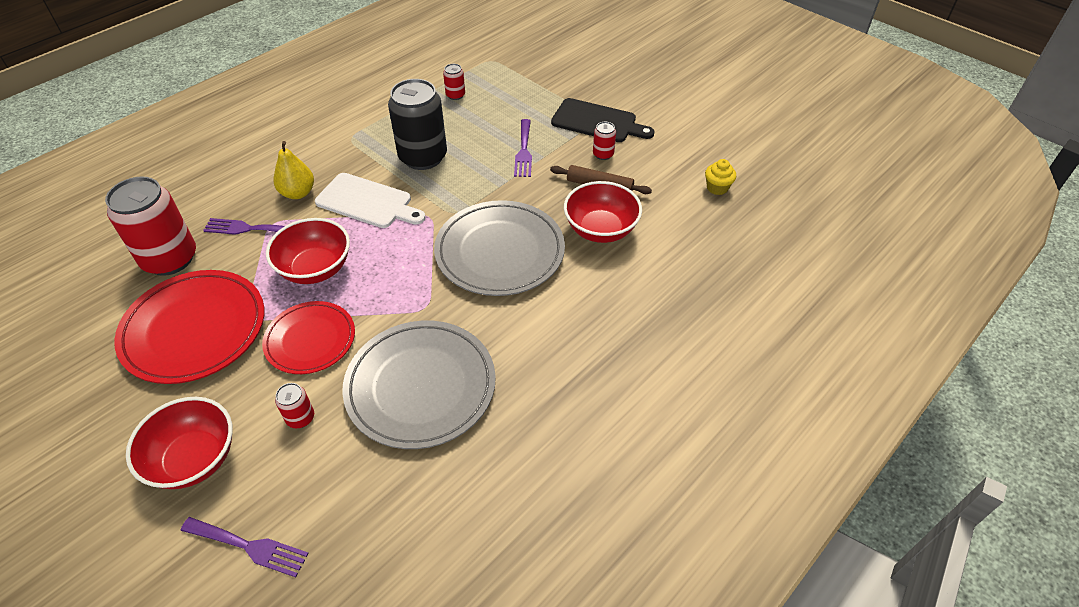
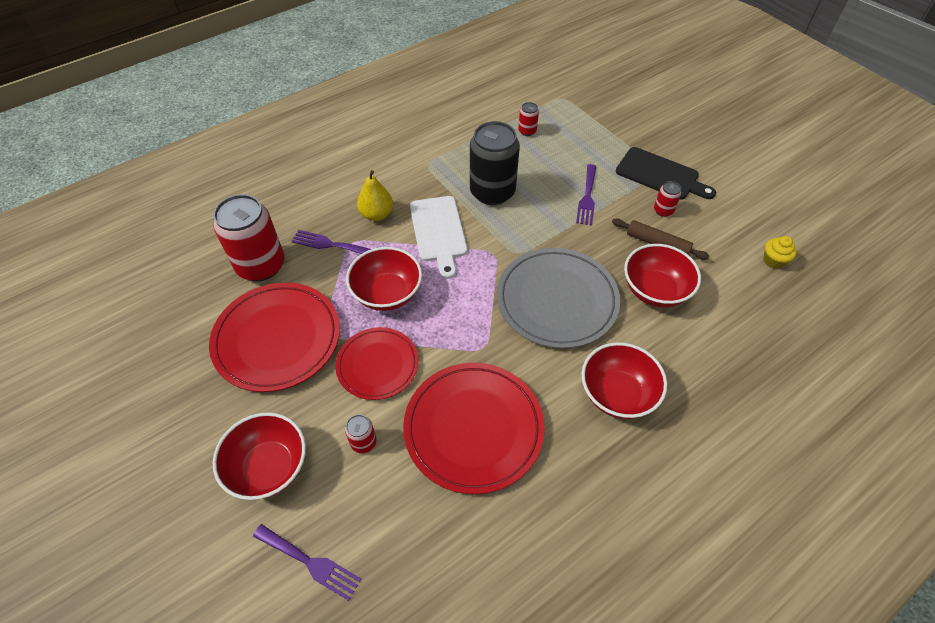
camera: 10 degrees right, 5 degrees up
(367, 202) = (438, 232): white cutting board -> white cutting board turned 45 degrees clockwise
(421, 386) = (473, 428): grey plate -> red plate
(570, 332) = (617, 394): none -> red bowl

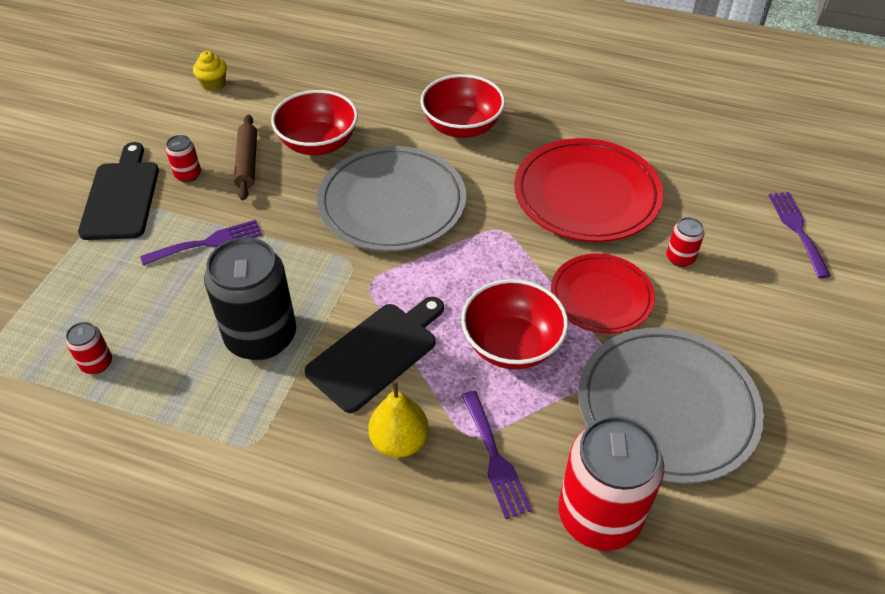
camera: 125 degrees left, 5 degrees down
(269, 467) = (777, 309): red bowl -> none
(277, 339) = (667, 407): red plate -> grey plate
(438, 232) = (376, 353): white cutting board -> black cutting board

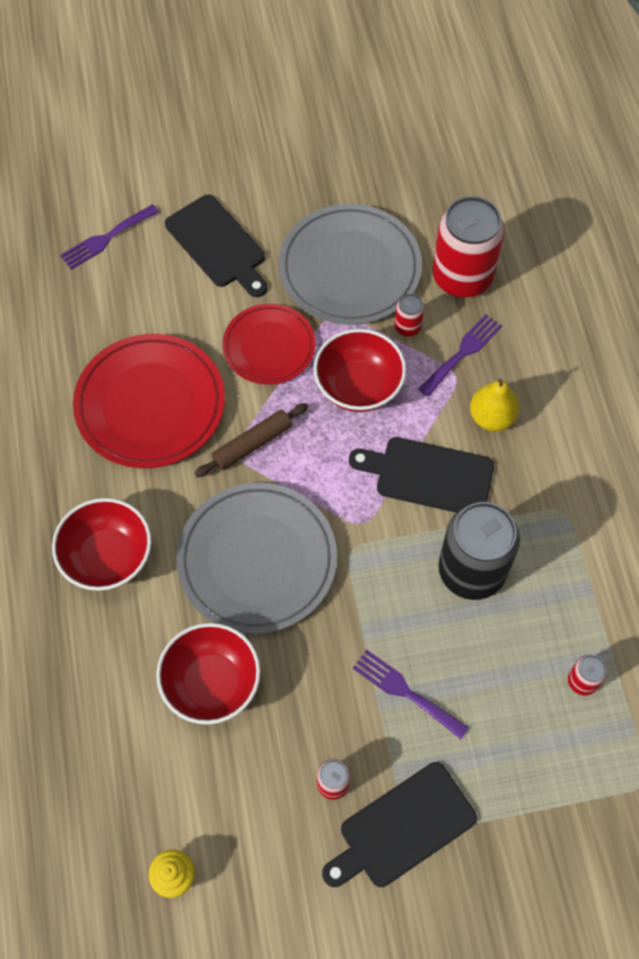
camera: 120 degrees left, 15 degrees up
(247, 162) = (280, 736): brown rolling pin -> brown rolling pin (252, 444)
(680, 258) = (190, 308): red can -> red can (407, 327)
(753, 308) = (218, 245): none -> black cutting board

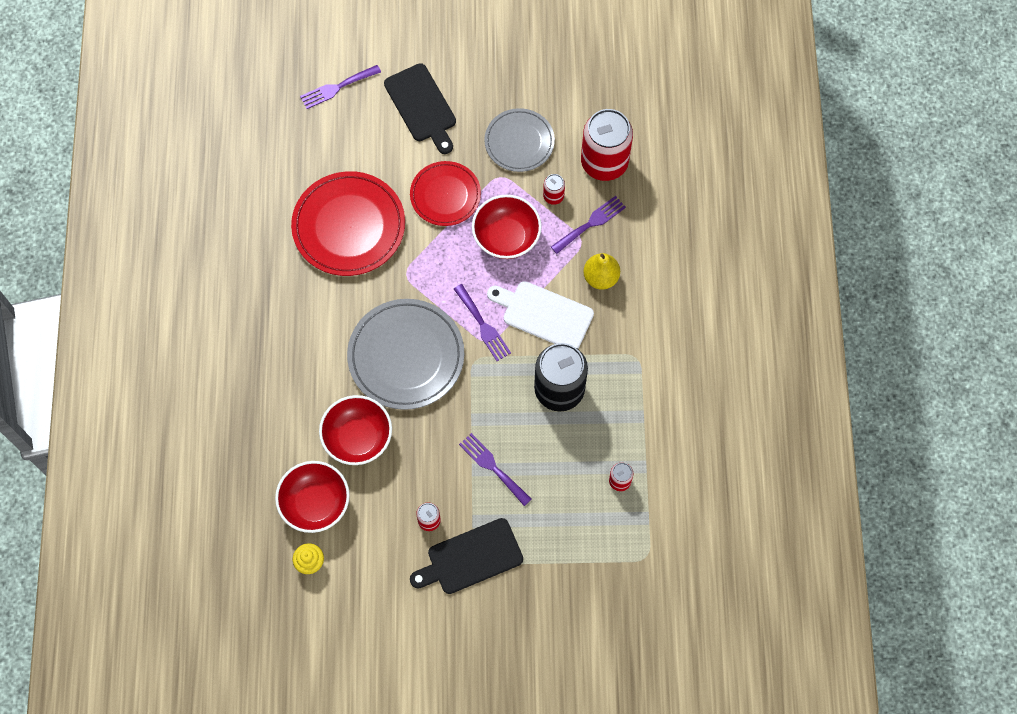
camera: 10 degrees right, 5 degrees up
(108, 557) = (299, 336): red bowl -> red bowl (315, 503)
(252, 444) = (419, 269): brown rolling pin -> none
(350, 268) = (519, 142): grey plate -> grey plate, size x0.63
(352, 503) = (483, 326): none -> purple fork
(428, 475) = (544, 314): black cutting board -> white cutting board

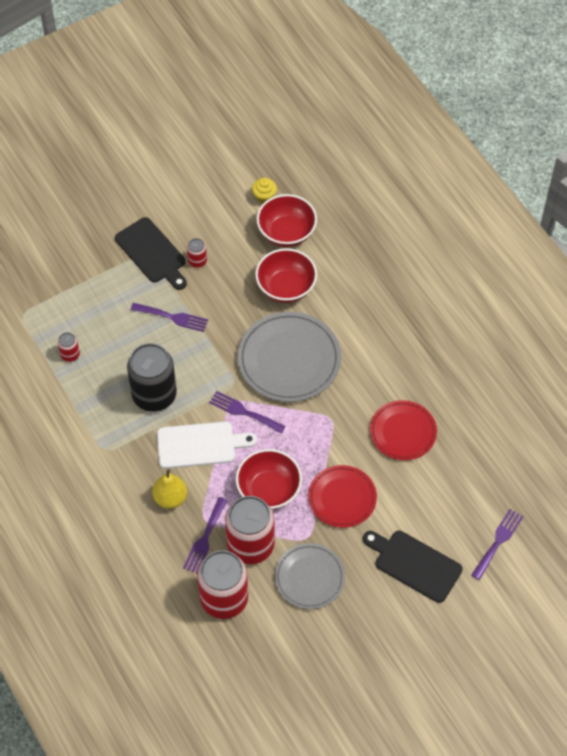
camera: 150 degrees right, 10 degrees down
(349, 226) = (403, 432): red plate -> red plate, size x0.63
(470, 558) = (152, 253): black cutting board -> black cutting board turned 105 degrees clockwise
(553, 196) = (250, 545): red can -> red can, size x2.29

